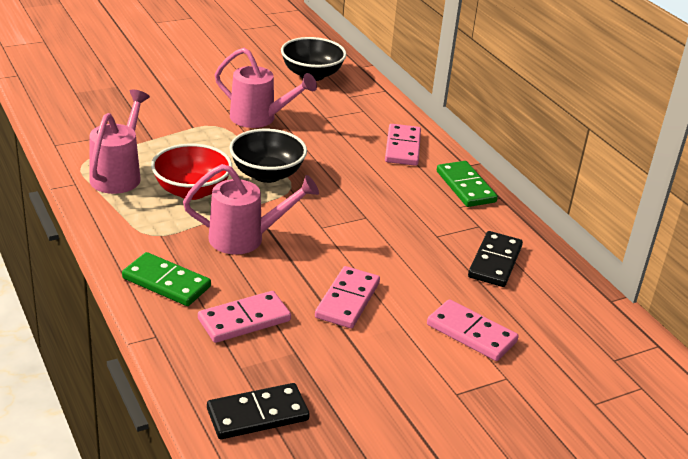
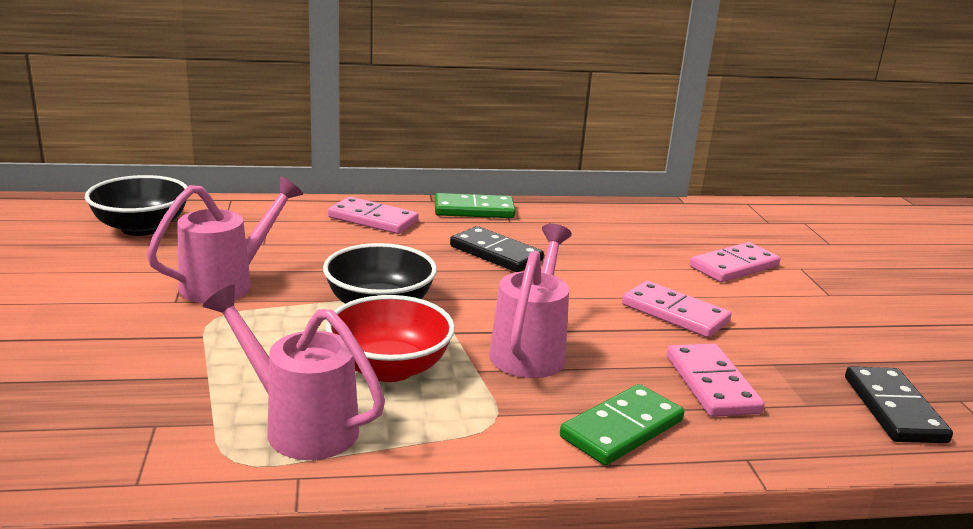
camera: 70 degrees left, 10 degrees down
(495, 262) = (616, 229): black domino -> black domino (496, 253)

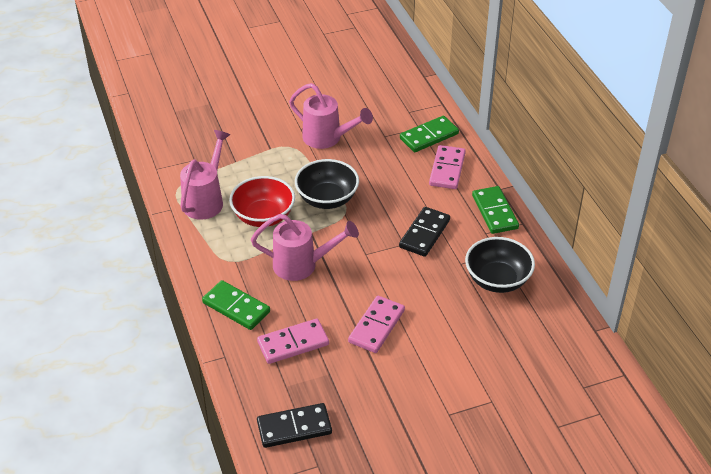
camera: 80 degrees right, 20 degrees up
(141, 228) = (379, 87): black bowl -> black bowl (497, 280)
(293, 218) = (429, 136): none -> green domino
(734, 266) = (471, 360): pink domino -> none

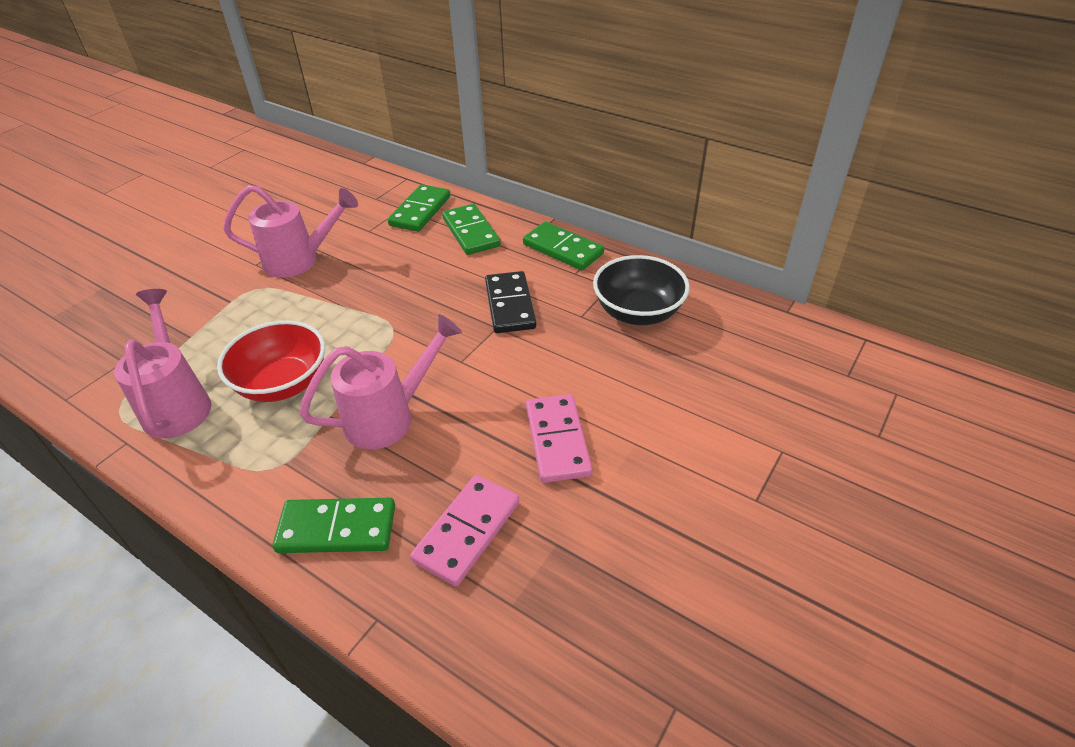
camera: 35 degrees left, 0 degrees up
(294, 428) = (584, 666): black domino -> none
(327, 199) = (355, 323): black bowl -> none
(447, 169) = (471, 232): pink domino -> green domino

